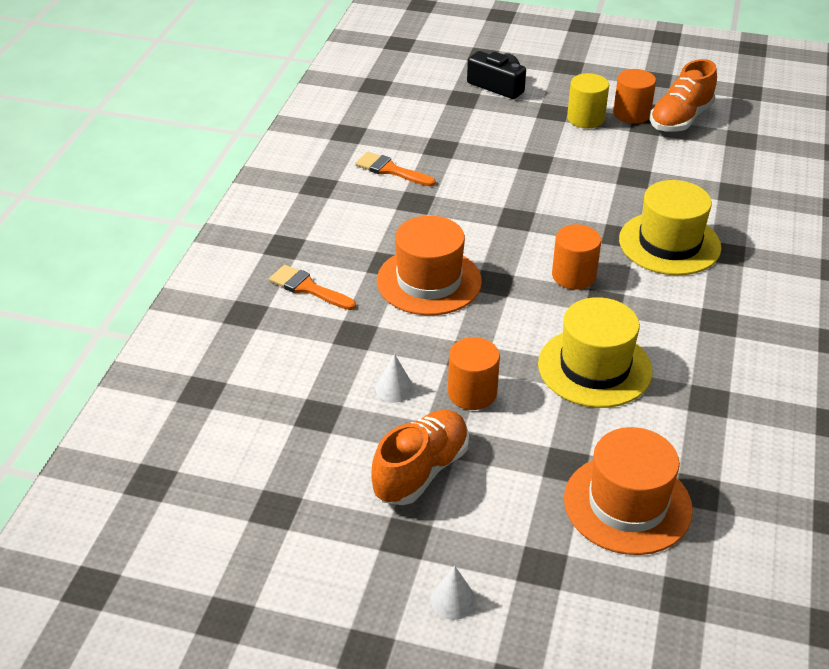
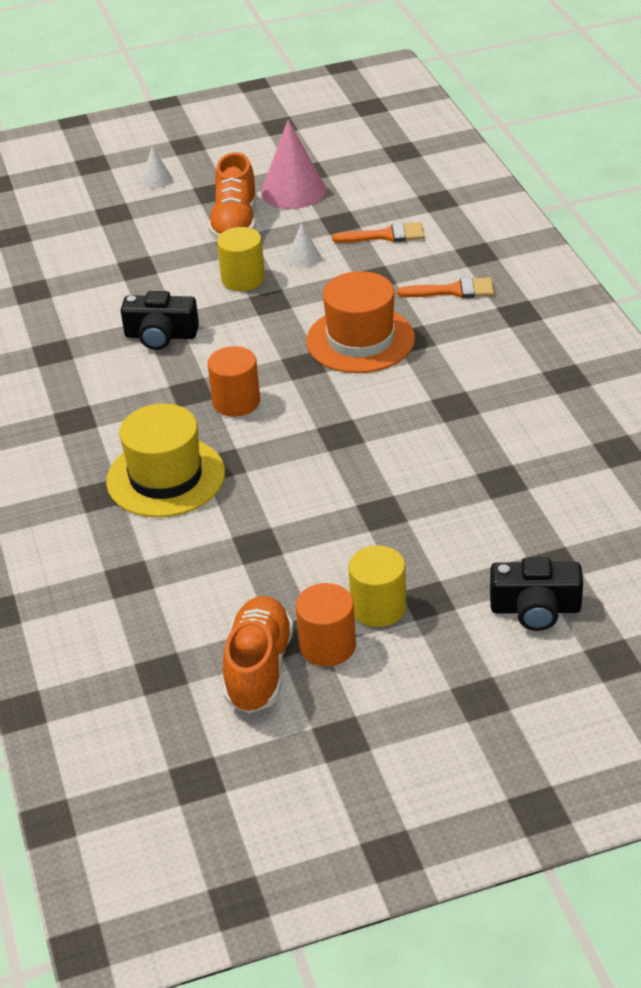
camera: 150 degrees right, 0 degrees up
(320, 486) = (293, 191): none -> pink cone
(390, 170) = (520, 427): orange brush -> orange brush (386, 235)
(472, 393) = (243, 279): orange cylinder -> yellow cylinder
(594, 367) = (161, 335): yellow hat -> black camera
(627, 504) = (78, 264): orange hat -> none

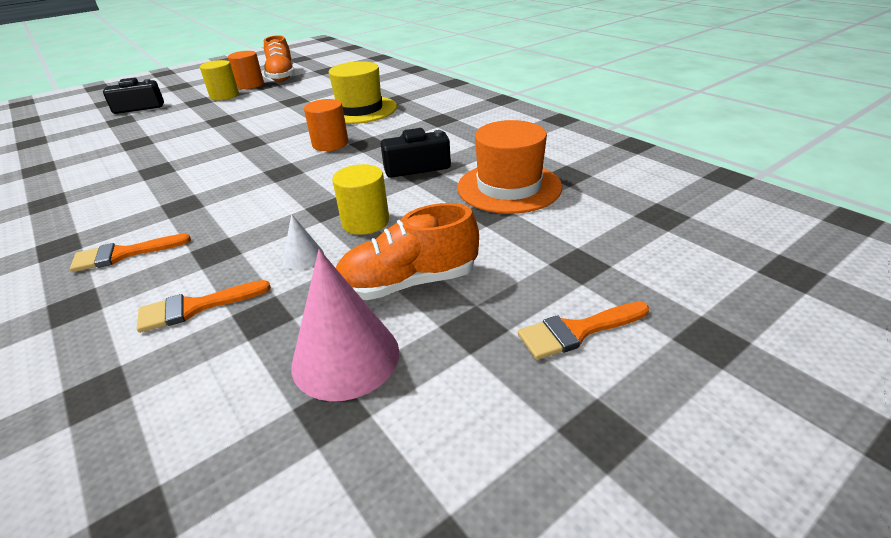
camera: 160 degrees right, 5 degrees down
(156, 180) = (577, 331): white cone -> orange brush
(235, 223) = (409, 283): orange shoe -> orange shoe turned 90 degrees counterclockwise
(360, 340) = (233, 195): orange hat -> orange hat (509, 187)

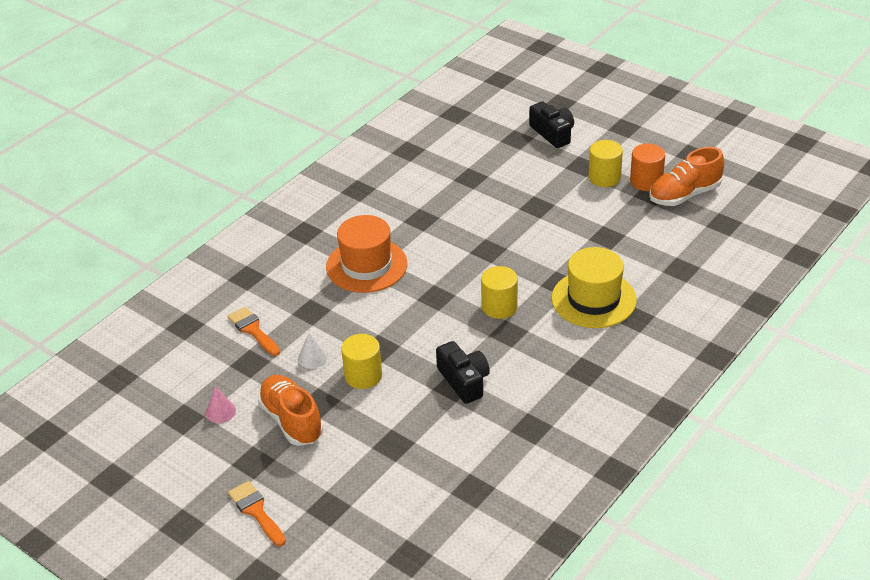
camera: 75 degrees right, 5 degrees up
(123, 254) = (300, 268): orange brush -> none
(330, 144) = (499, 307): orange cylinder -> yellow cylinder
(345, 357) = (220, 411): pink cone -> pink cone, size x0.49
(509, 187) = (438, 451): orange hat -> orange hat (366, 265)

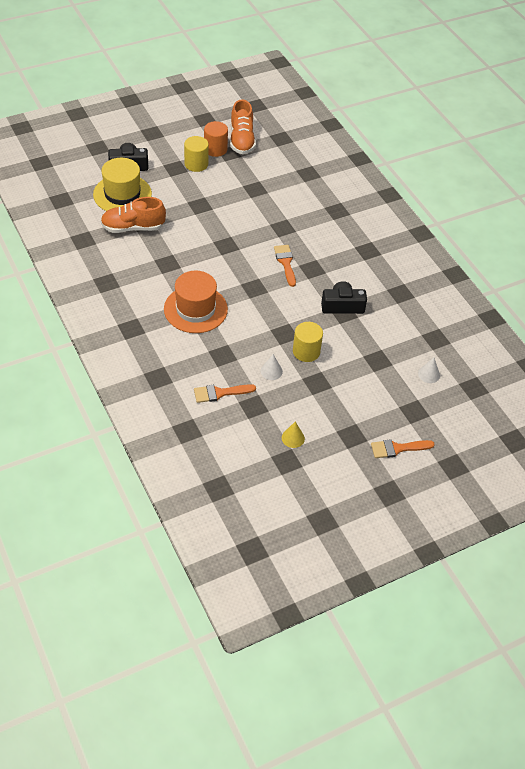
camera: 70 degrees left, 10 degrees up
(220, 411) = (293, 438): pink cone -> yellow cone
(292, 420) = (325, 402): orange shoe -> orange shoe (133, 227)
(402, 502) = (429, 374): none -> white cone
(499, 307) = (285, 263): yellow cylinder -> orange brush
(593, 299) = (308, 220): yellow hat -> yellow hat (122, 194)

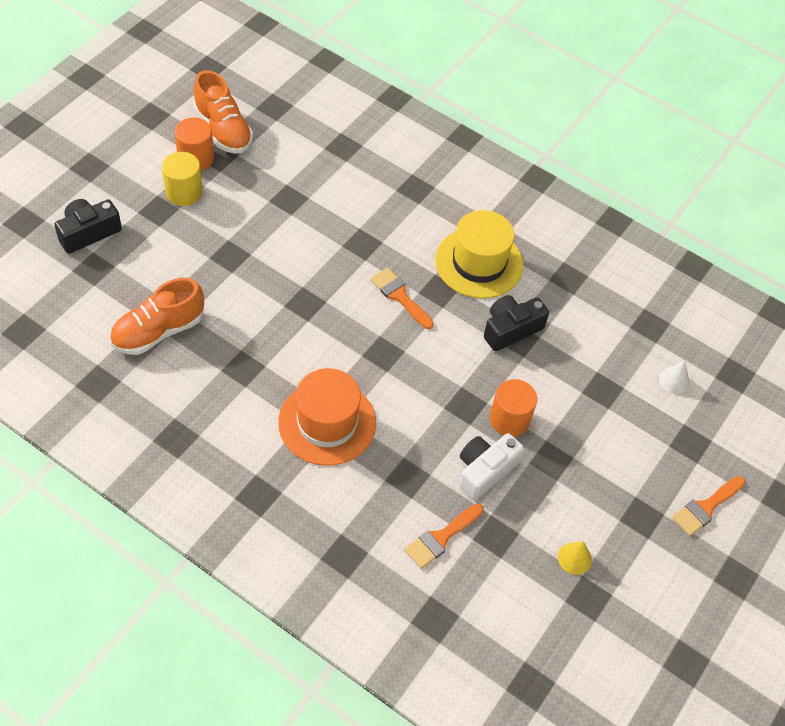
camera: 30 degrees left, 5 degrees up
(122, 194) = (109, 284): yellow hat -> yellow hat (479, 263)
(271, 371) = (485, 471): white cone -> white camera
(306, 351) = (509, 419): yellow cylinder -> orange cylinder

